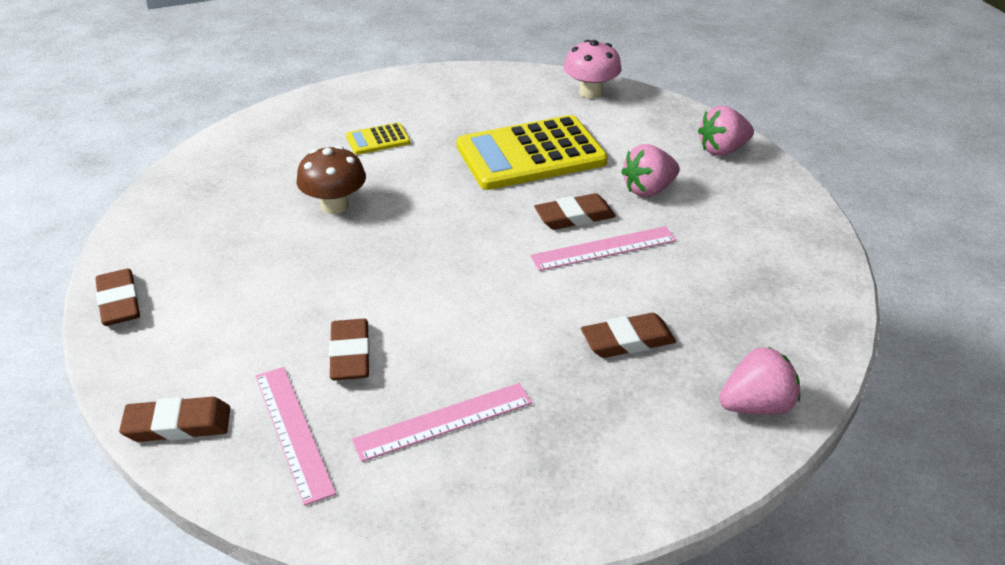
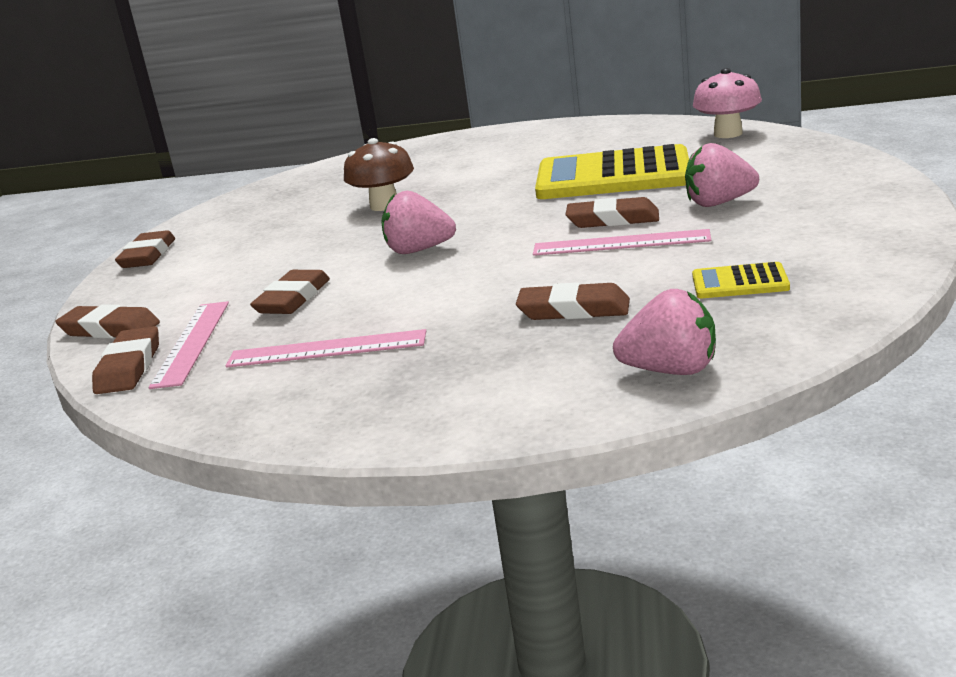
camera: 30 degrees right, 15 degrees down
(253, 478) = (129, 367): none -> brown eraser
(378, 139) = (470, 165): yellow calculator -> yellow calculator (740, 282)
(722, 150) = (844, 175): pink strawberry -> pink strawberry (419, 250)

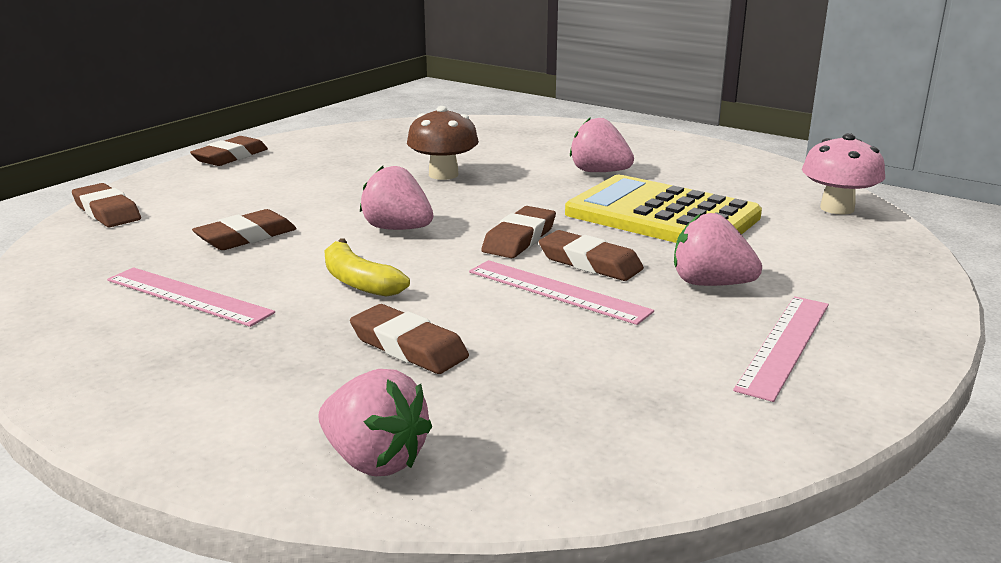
camera: 25 degrees right, 0 degrees up
(129, 367) = (61, 251): brown eraser -> brown eraser (519, 239)
(192, 343) = (127, 247): pink ruler -> pink ruler (784, 345)
(455, 290) = (359, 281): none -> yellow banana
(513, 165) = (599, 172): none -> pink strawberry
(740, 282) = (589, 386): yellow calculator -> none

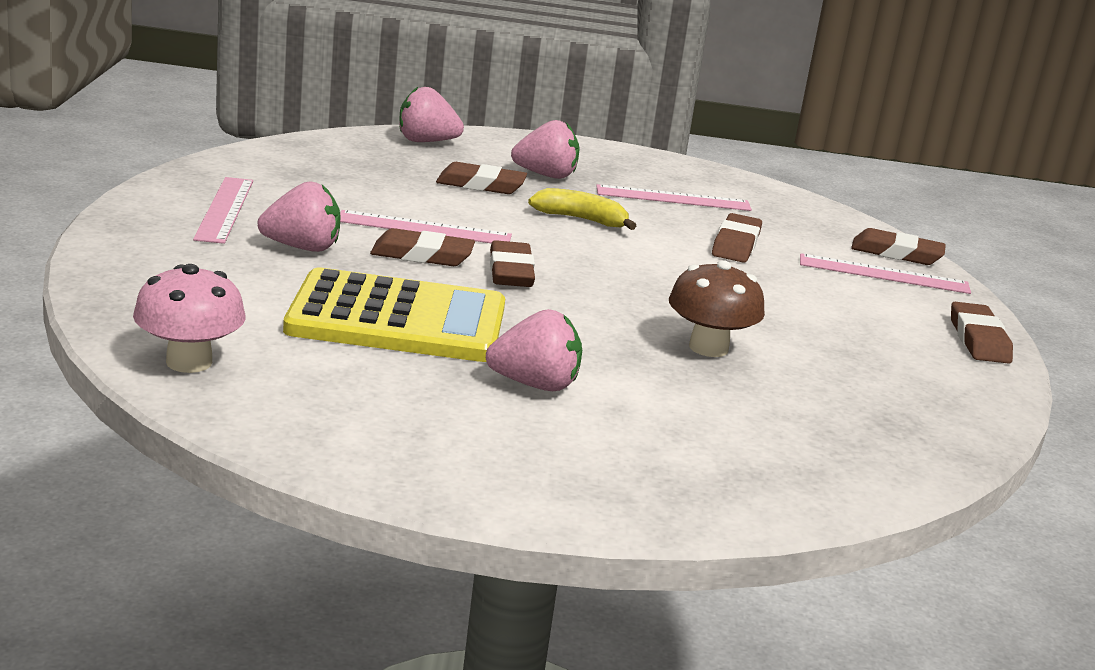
camera: 145 degrees right, 0 degrees up
(173, 198) = (884, 274): none -> pink ruler
(397, 229) = (632, 268): pink strawberry -> pink strawberry (546, 175)

